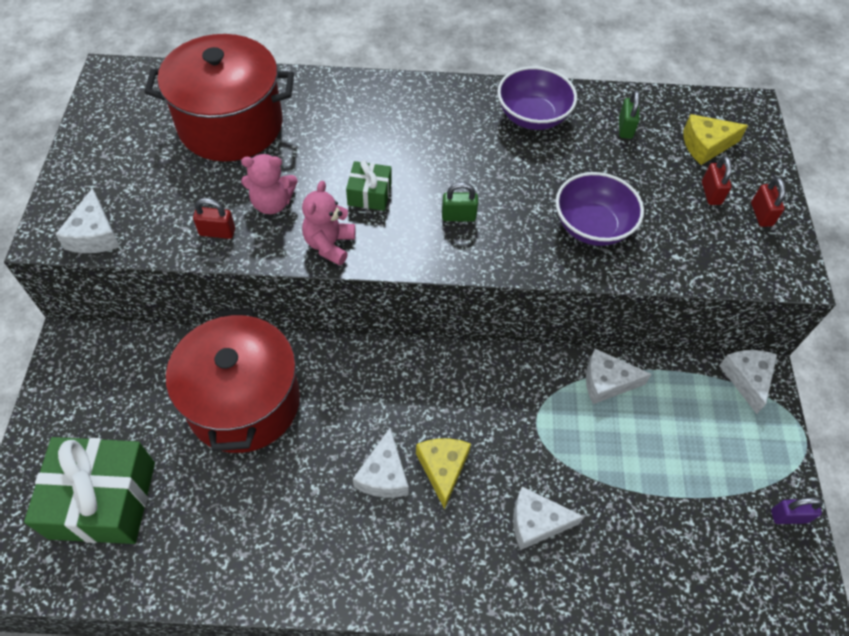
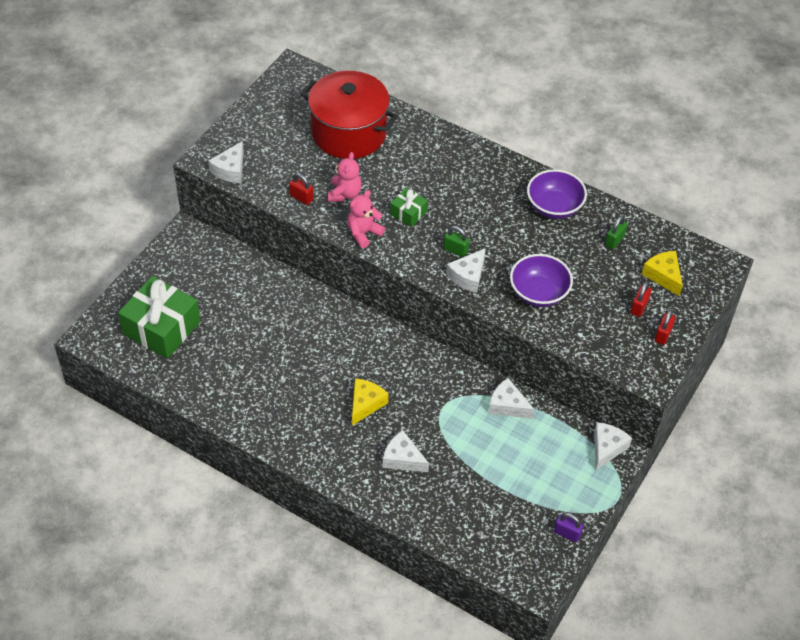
camera: 30 degrees right, 5 degrees down
(244, 402) = (269, 312): red pot -> none
(272, 203) = (344, 194): pink teddy bear -> pink teddy bear turned 105 degrees counterclockwise
(383, 474) = (328, 390): white cheese -> white cheese (468, 276)
(706, 145) = (663, 276): yellow cheese -> yellow cheese turned 45 degrees clockwise

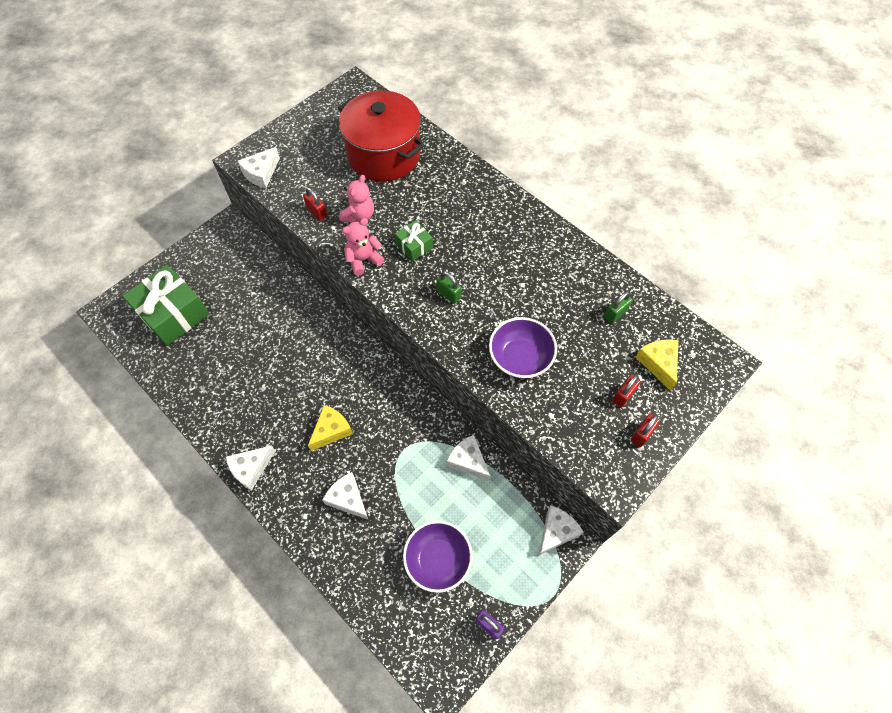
camera: 15 degrees right, 10 degrees up
(468, 276) = (452, 325): white cheese -> white cheese (251, 468)
(554, 207) = (562, 265): purple bowl -> purple bowl (438, 559)

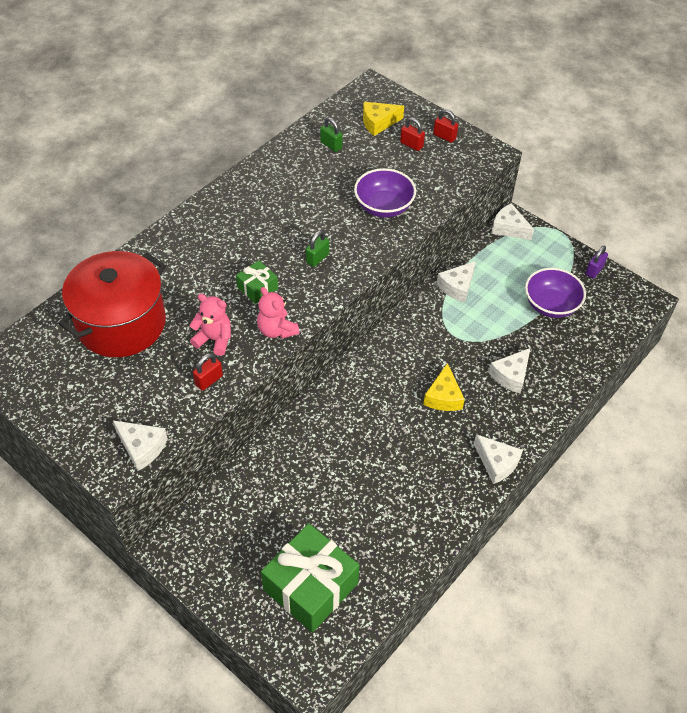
camera: 95 degrees left, 10 degrees down
(331, 430) = (443, 396): yellow cheese -> yellow cheese turned 120 degrees counterclockwise

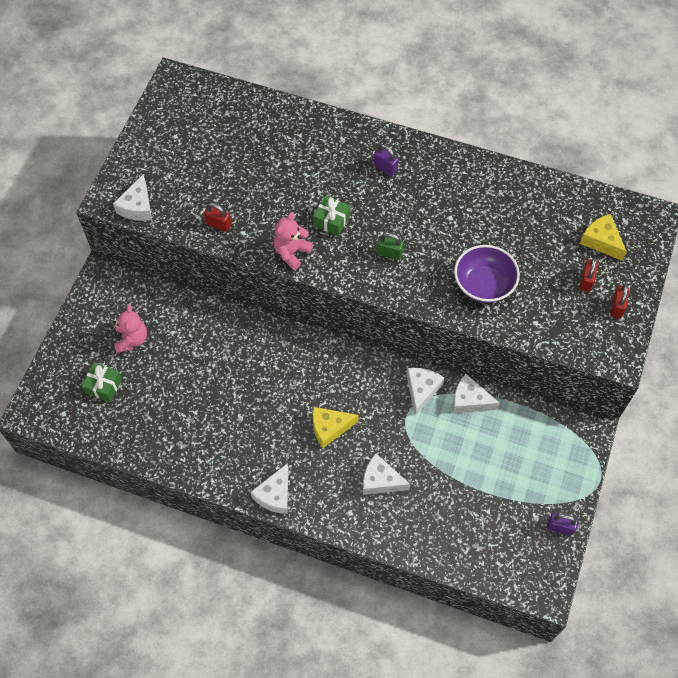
camera: 70 degrees right, 10 degrees up
(121, 323) = (249, 142): red pot -> none
(214, 339) = (261, 211): pink teddy bear -> pink teddy bear (132, 339)
(221, 230) = (385, 168): none -> purple padlock
(310, 586) = (104, 386): green gift -> green gift, size x0.48
(331, 145) = (544, 212): green padlock -> none
(509, 228) = (576, 426): white cheese -> white cheese (421, 390)
(551, 305) = (489, 495): purple bowl -> none

